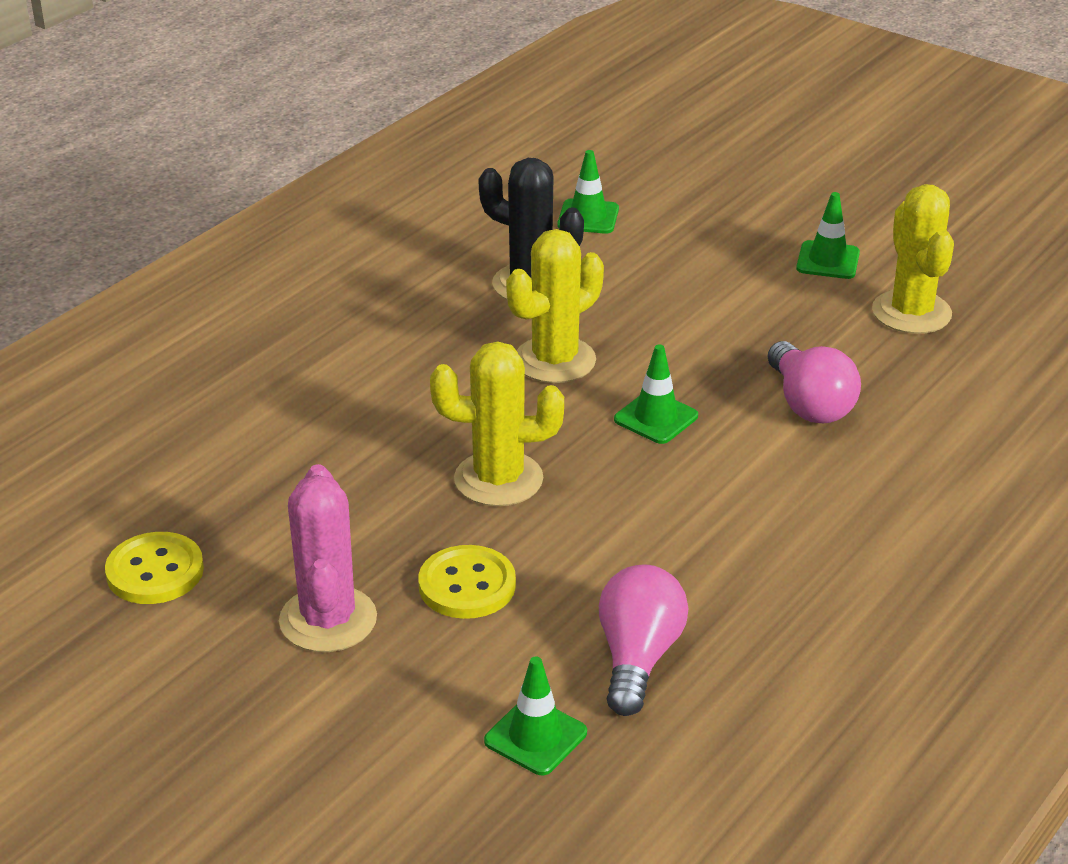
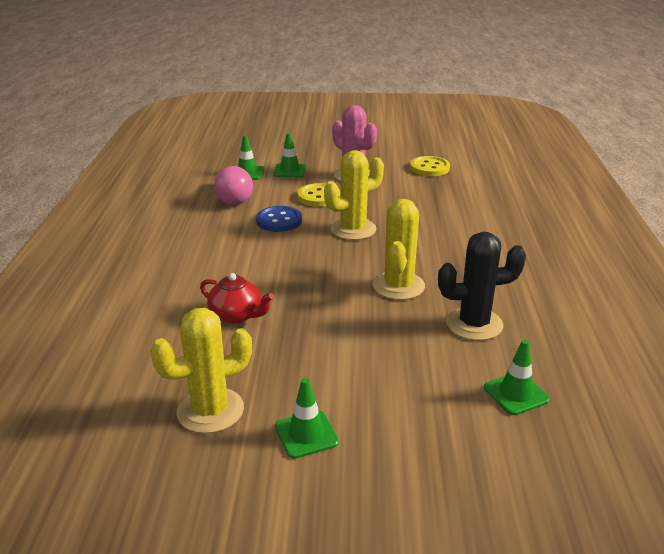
camera: 145 degrees right, 5 degrees down
(601, 553) = (279, 221): none -> blue button
(656, 418) = (313, 278): green traffic cone -> green traffic cone (289, 171)
(809, 404) = (237, 315): pink light bulb -> red teapot
(911, 312) = (210, 410): yellow cactus -> yellow cactus turned 75 degrees counterclockwise

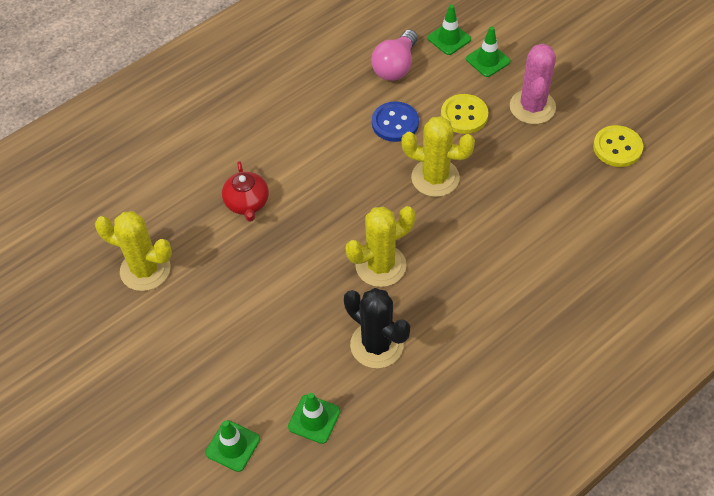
camera: 50 degrees right, 25 degrees up
(306, 434) = (168, 333): green traffic cone -> green traffic cone (233, 446)

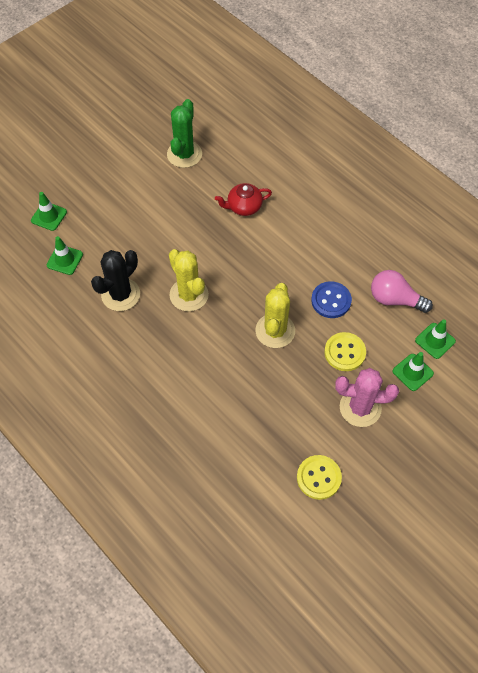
camera: 85 degrees right, 5 degrees up
(145, 270) = (184, 154): yellow cactus -> green cactus

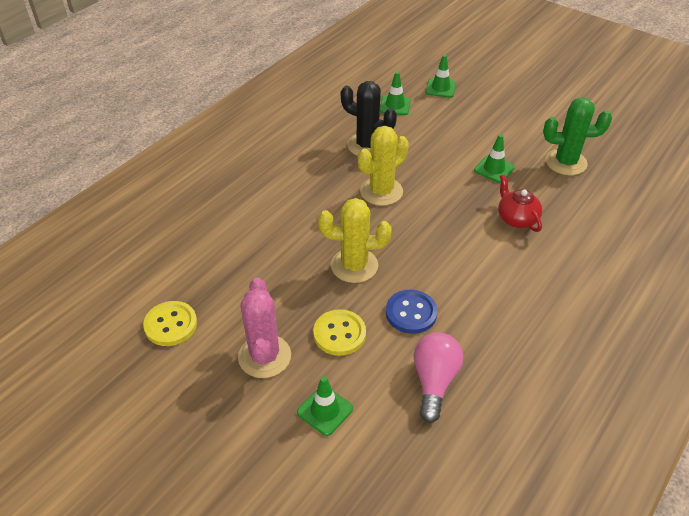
camera: 80 degrees right, 15 degrees down
(435, 341) = (380, 435): green traffic cone -> green traffic cone (494, 169)

